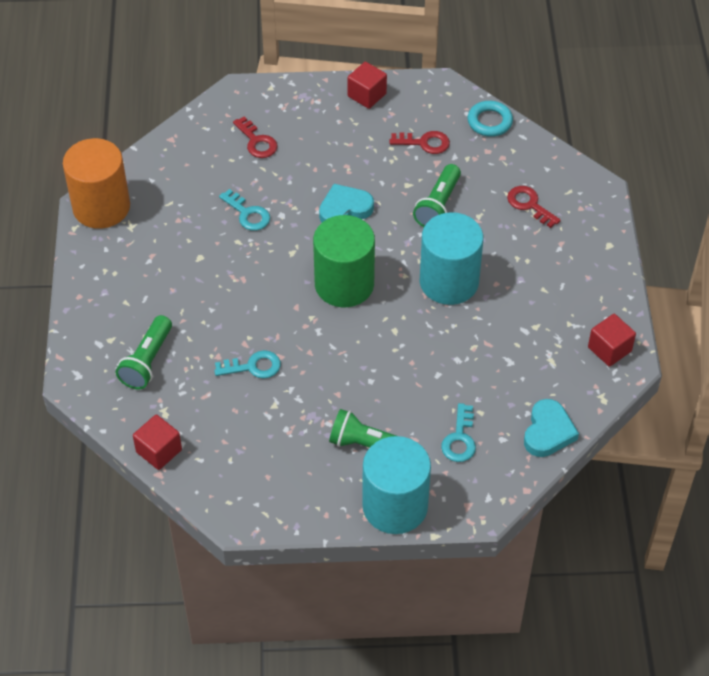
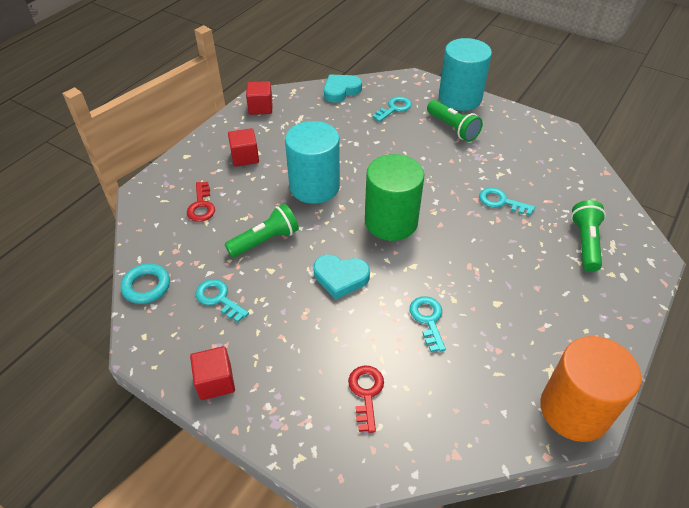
camera: 145 degrees left, 5 degrees down
(147, 361) = (585, 243): green flashlight -> green flashlight turned 45 degrees counterclockwise
(159, 451) = (601, 184): red cube -> red cube (245, 157)
(424, 143) = (218, 298): red key -> turquoise key

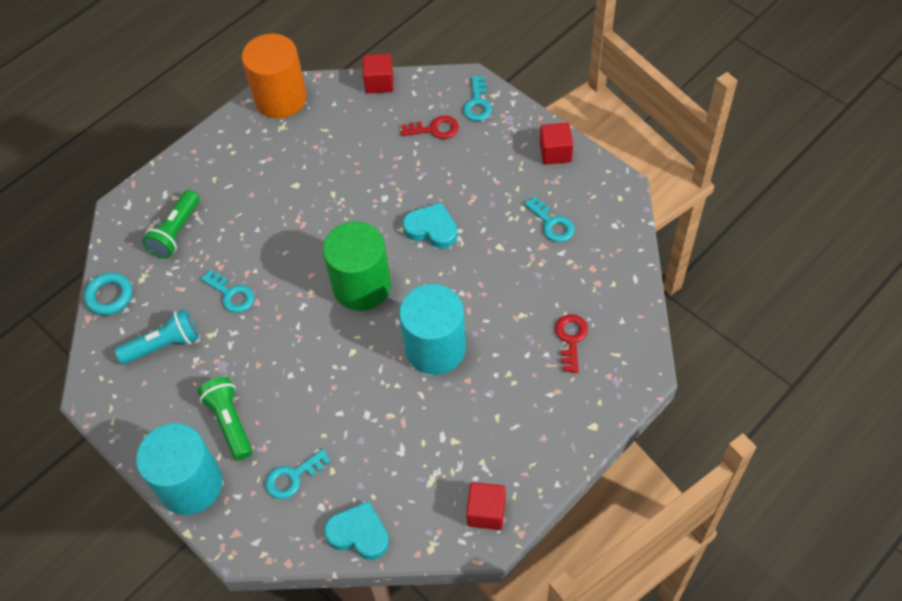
camera: 165 degrees left, 10 degrees up
(146, 286) = (623, 246): turquoise ring -> turquoise ring (109, 296)
(245, 157) = (515, 411): red cube -> red cube (379, 83)
(265, 240) = (501, 281): green flashlight -> none
(341, 90) = (359, 533): turquoise heart -> turquoise heart turned 135 degrees counterclockwise
(366, 393) = (434, 129): red key -> red key turned 105 degrees counterclockwise
(428, 319) = (363, 178): turquoise key -> turquoise key (477, 103)
(532, 163) = (163, 345): none -> turquoise flashlight

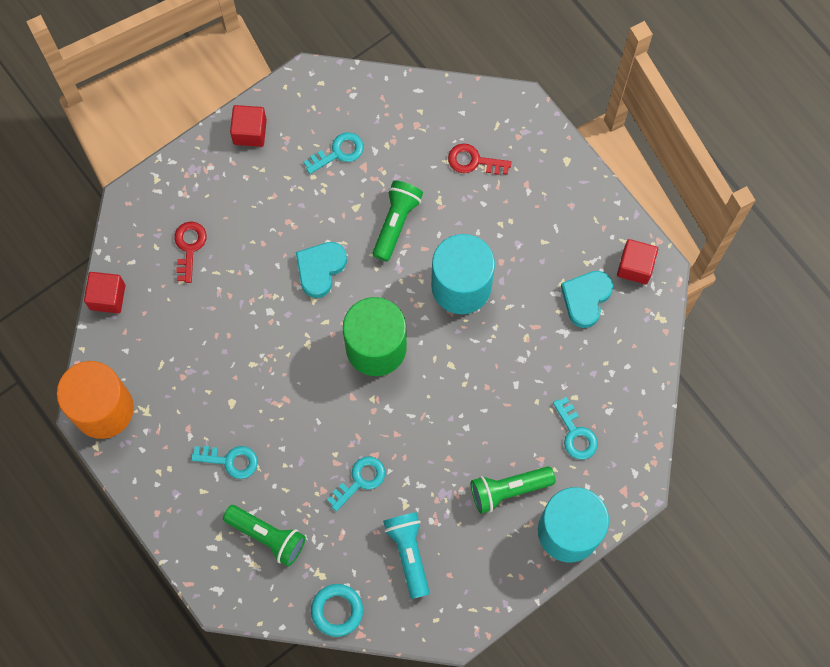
camera: 85 degrees left, 15 degrees up
(359, 533) = (639, 379): turquoise heart -> turquoise heart (586, 298)
(477, 103) = (164, 197): turquoise key -> turquoise key (230, 460)
(490, 282) = (396, 223): none -> green flashlight

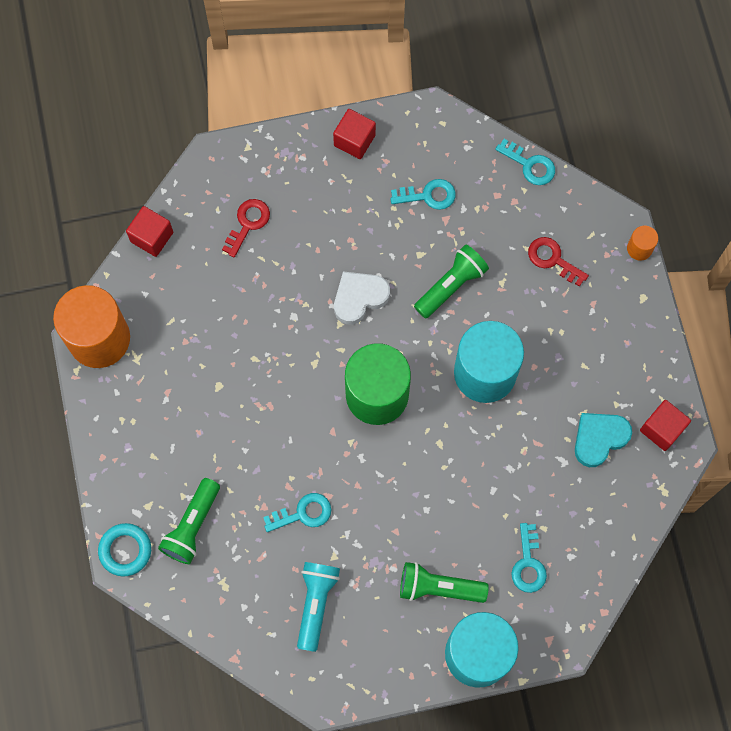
camera: 25 degrees right, 0 degrees up
(230, 460) = (192, 439): turquoise key -> turquoise key (530, 165)
(267, 536) = (192, 526): green flashlight -> green flashlight turned 60 degrees clockwise
(320, 269) = (359, 298): turquoise heart -> white heart
(337, 610) = (224, 626): turquoise ring -> turquoise ring (125, 550)
(543, 119) = (639, 248): none -> orange cylinder

